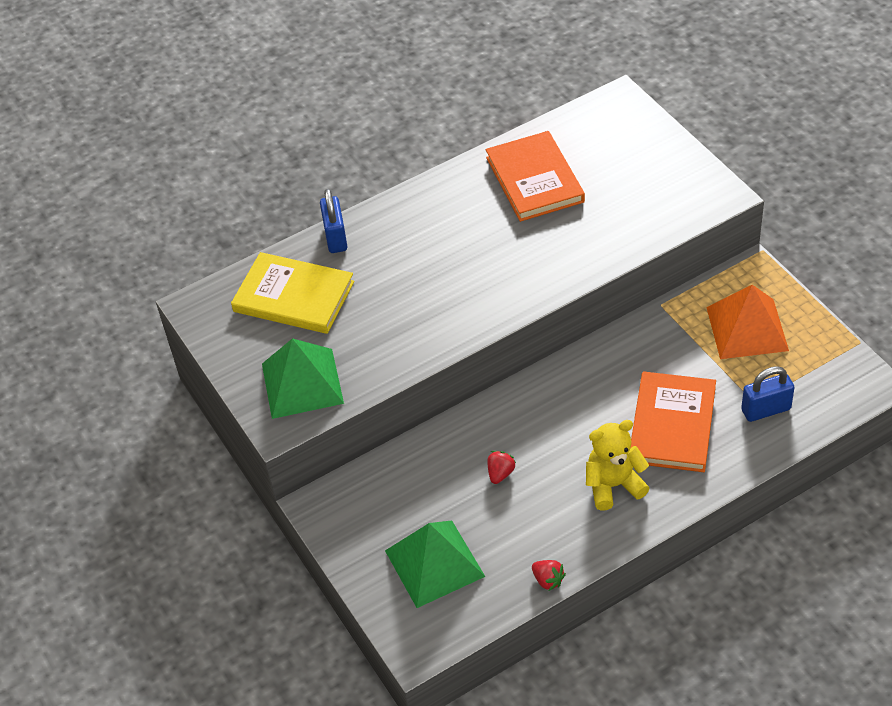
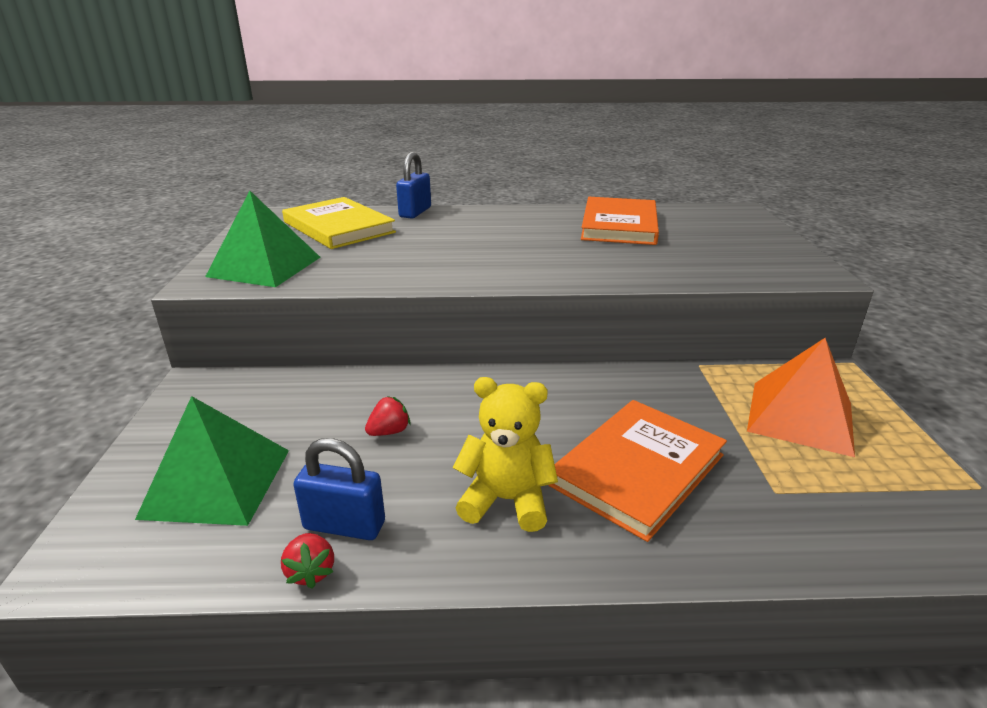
camera: 25 degrees right, 20 degrees down
(766, 410) = (789, 507): blue padlock -> blue padlock (344, 525)

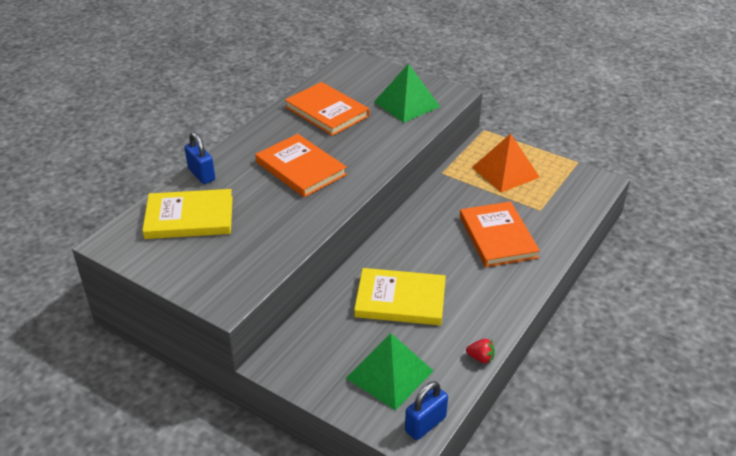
camera: 55 degrees left, 10 degrees up
(264, 266) = (229, 270): green pyramid -> green pyramid (406, 104)
(344, 525) = (459, 339): blue padlock -> blue padlock (425, 424)
(389, 431) = (400, 300): red strawberry -> yellow book
(493, 244) = (300, 168): none -> orange book
(506, 500) = (484, 283): yellow teddy bear -> none

